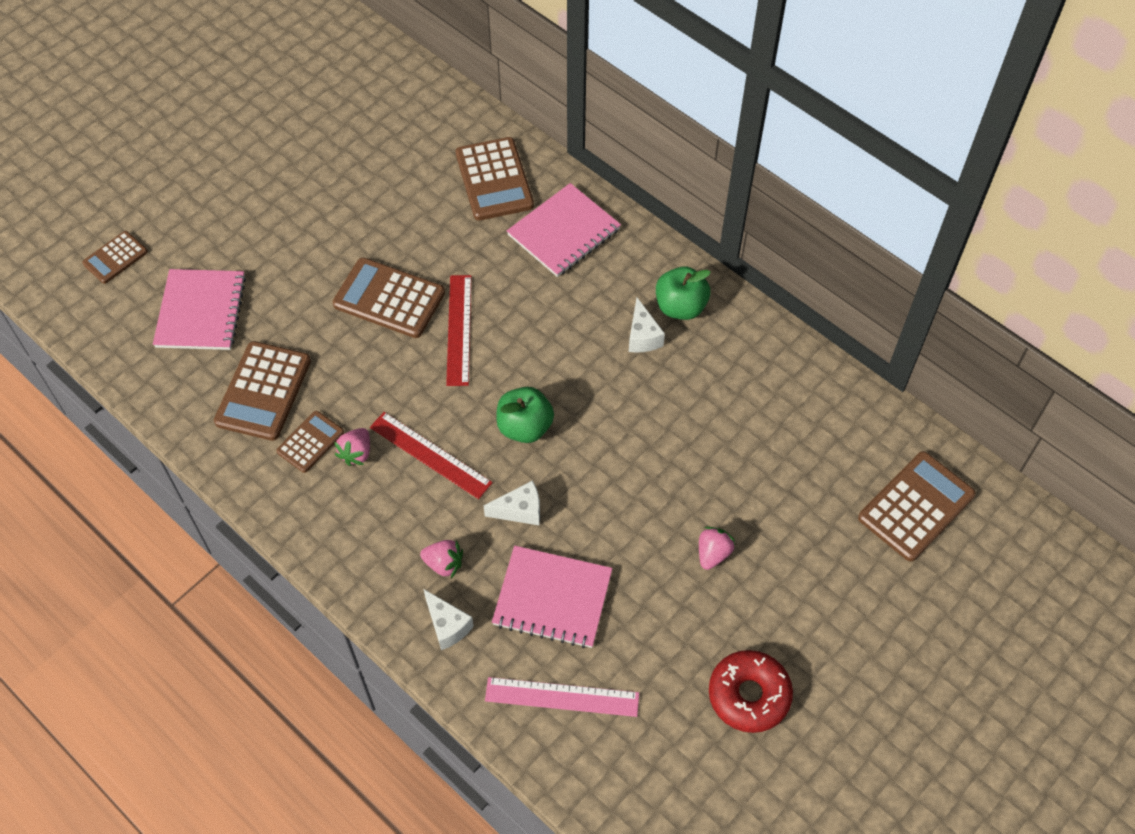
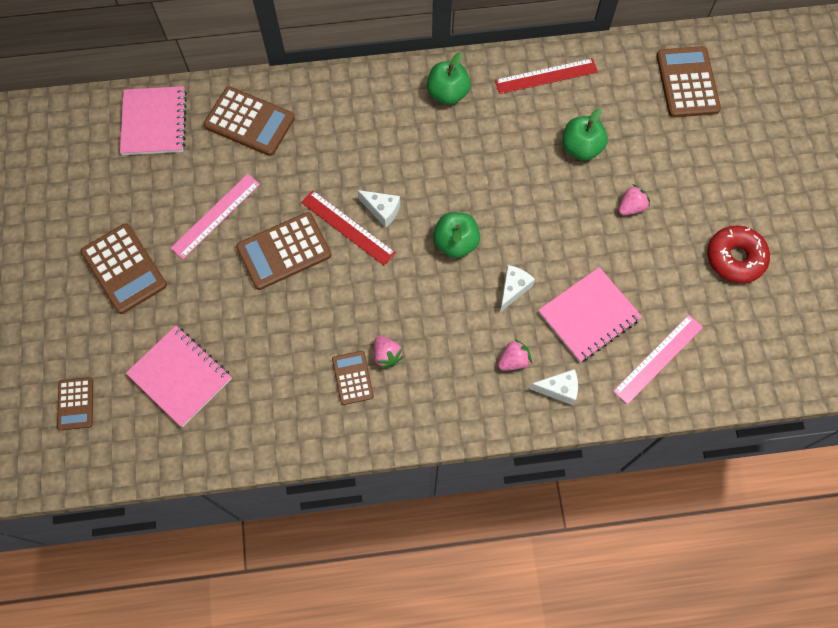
camera: 50 degrees left, 10 degrees up
(263, 391) = (285, 380): brown calculator -> brown calculator (124, 269)
(377, 224) = (216, 216): none -> pink ruler
(430, 455) = (427, 312): red ruler -> red ruler (546, 76)
(564, 232) = (331, 113): pink notebook -> pink notebook (154, 122)
(642, 336) = (450, 129): white cheese -> white cheese (382, 210)
(713, 553) = (631, 207): pink strawberry -> pink strawberry turned 75 degrees clockwise
(736, 461) = (581, 148): none -> green apple

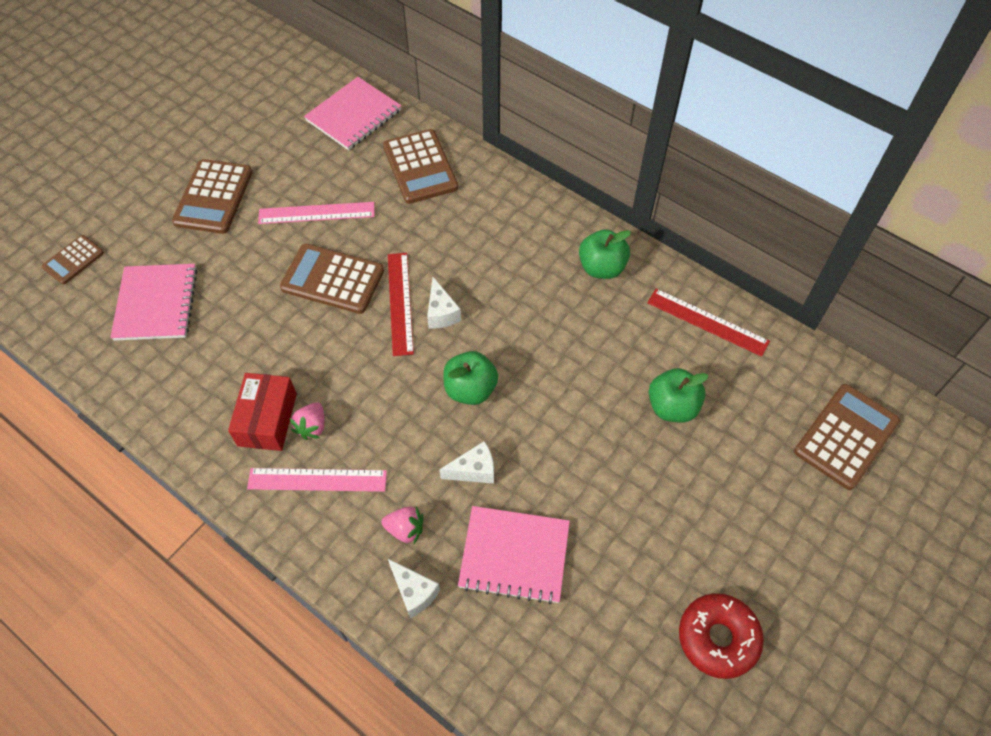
camera: 45 degrees right, 10 degrees down
(352, 378) = (267, 419): brown calculator -> red box
(631, 207) = (663, 497): pink strawberry -> none
(658, 358) = (534, 656): pink ruler -> pink ruler (317, 479)

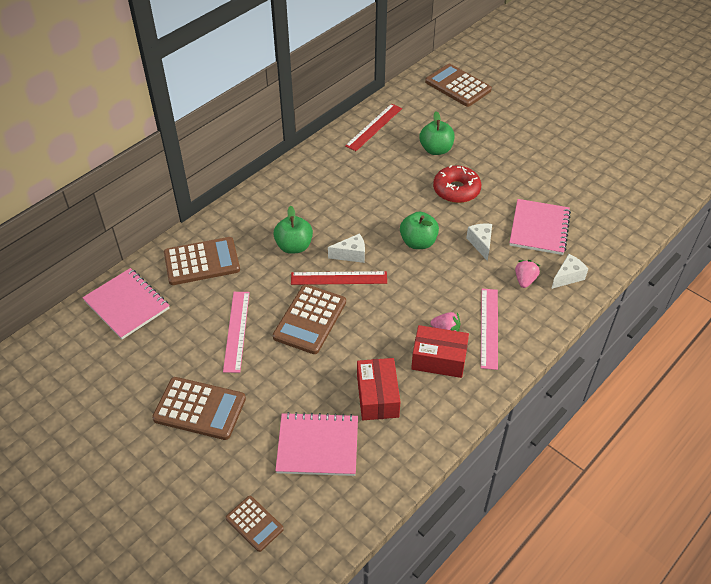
camera: 85 degrees left, 10 degrees down
(216, 356) = (377, 396): none -> red box
(601, 268) = (323, 169): green apple -> green apple (294, 246)
(718, 638) = (581, 151): red donut -> red donut (456, 190)

